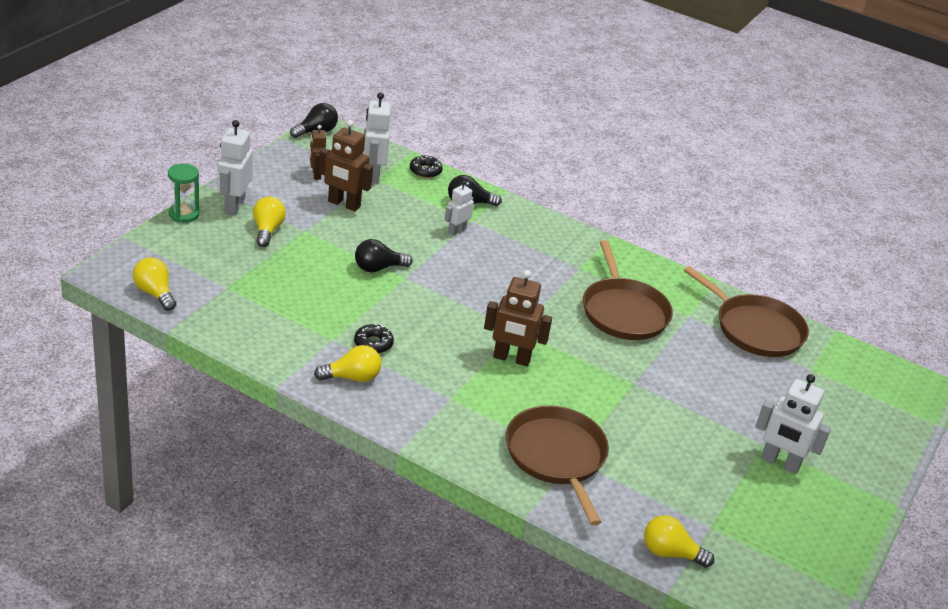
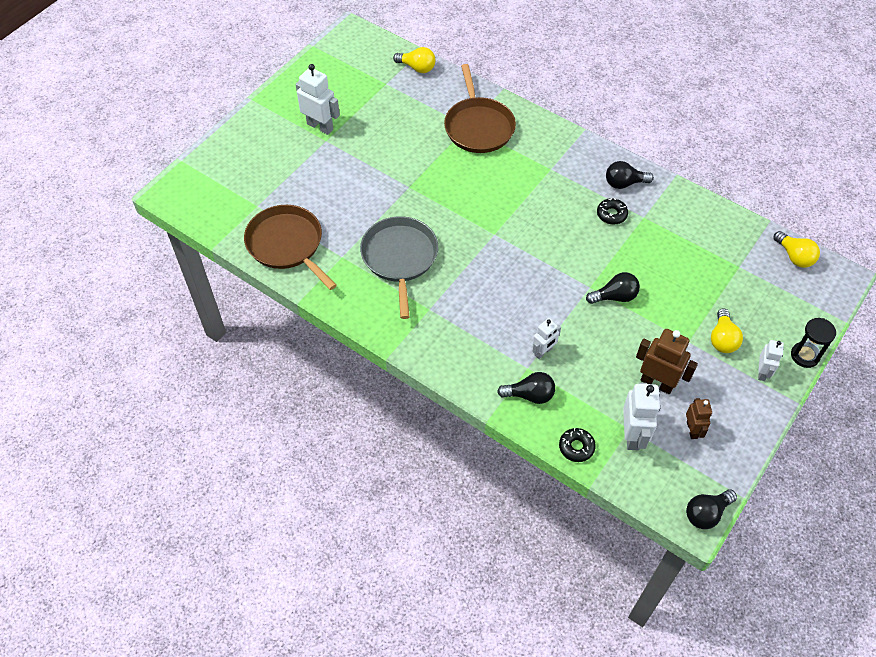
camera: 170 degrees left, 20 degrees up
(184, 214) = (805, 355): green hourglass -> black hourglass
(234, 205) = (762, 372): white robot -> white robot, size x0.61
(352, 377) = (624, 183): yellow light bulb -> black light bulb
(511, 358) = (502, 205): brown robot -> none
(623, 311) = (399, 258): brown pan -> grey pan

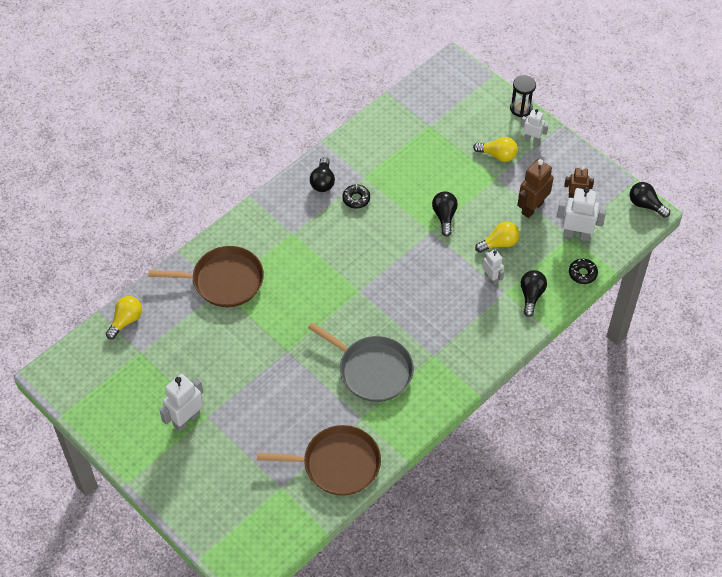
camera: 80 degrees left, 0 degrees up
(287, 245) = (337, 464): brown pan -> brown pan turned 150 degrees counterclockwise
(399, 258) = (372, 370): grey pan -> grey pan turned 150 degrees counterclockwise
(706, 513) = (645, 205): black light bulb -> black light bulb turned 150 degrees clockwise
(794, 256) = (426, 87): yellow light bulb -> yellow light bulb (499, 243)

